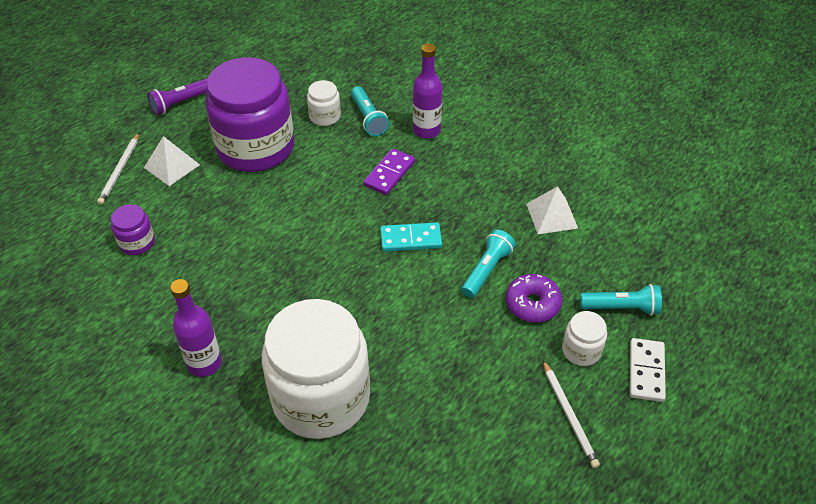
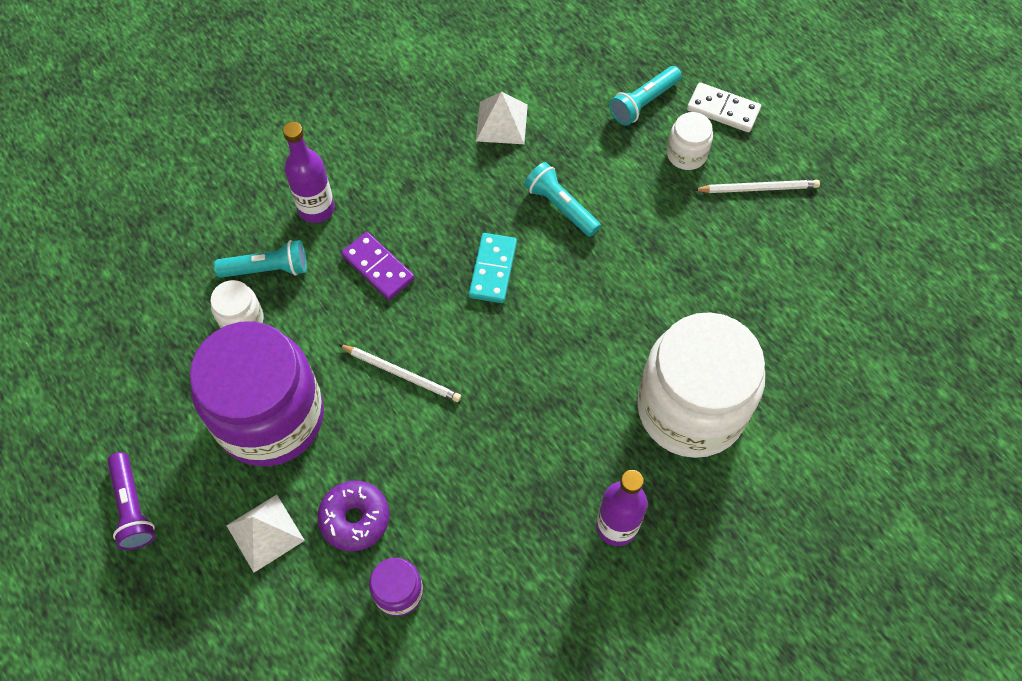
camera: 75 degrees left, 15 degrees up
(120, 170) = (247, 607): white pencil -> white pencil (402, 374)
(532, 304) = (618, 178): purple donut -> purple donut (355, 519)
(621, 308) = (643, 103): turquoise flashlight -> turquoise flashlight turned 150 degrees counterclockwise

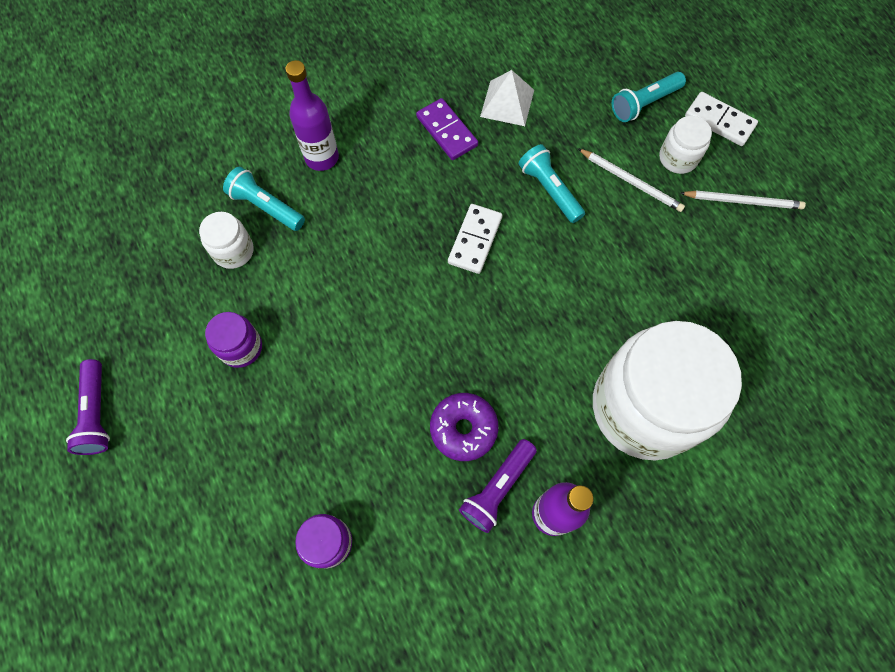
camera: 10 degrees right, 5 degrees up
(265, 533) = (214, 460): white pyramid -> none
(267, 269) = (266, 207): turquoise flashlight -> turquoise flashlight turned 150 degrees counterclockwise
(270, 417) = (241, 347): purple jar -> purple jar, size x0.42
(355, 519) = (300, 461): purple donut -> purple donut (463, 429)
(378, 267) = (368, 221): purple domino -> purple domino (447, 131)
(402, 374) = (371, 327): white pencil -> white pencil (631, 182)
(492, 269) = (475, 240): turquoise domino -> white domino
(558, 511) = (497, 488): none -> purple flashlight

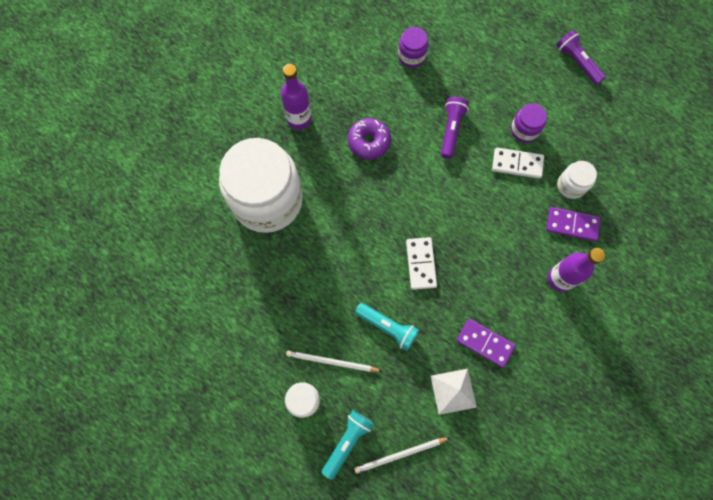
camera: 155 degrees right, 5 degrees up
(266, 207) = (572, 225): turquoise flashlight -> purple domino
(497, 488) = (335, 119): purple flashlight -> purple flashlight (451, 130)
(719, 121) = (282, 452): white domino -> white domino (517, 164)
(743, 201) = (244, 382): white pencil -> white pencil (400, 454)

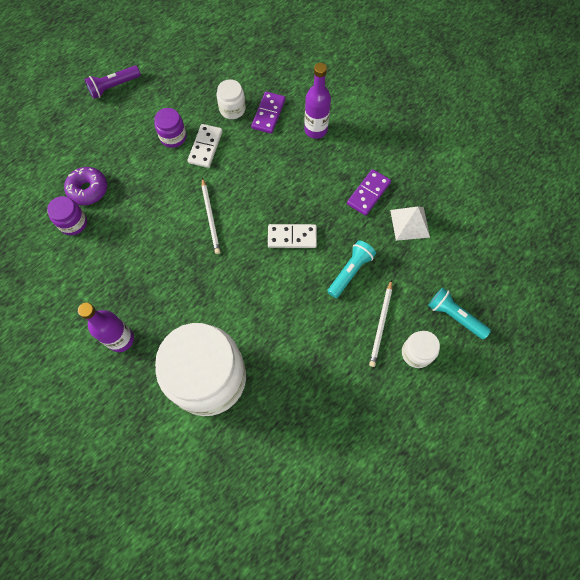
camera: 85 degrees left, 5 degrees down
(369, 142) = (160, 272): purple donut -> purple donut (88, 190)
(400, 454) = (464, 272): white pencil -> white pencil (210, 217)
(451, 130) = (161, 196): purple flashlight -> none

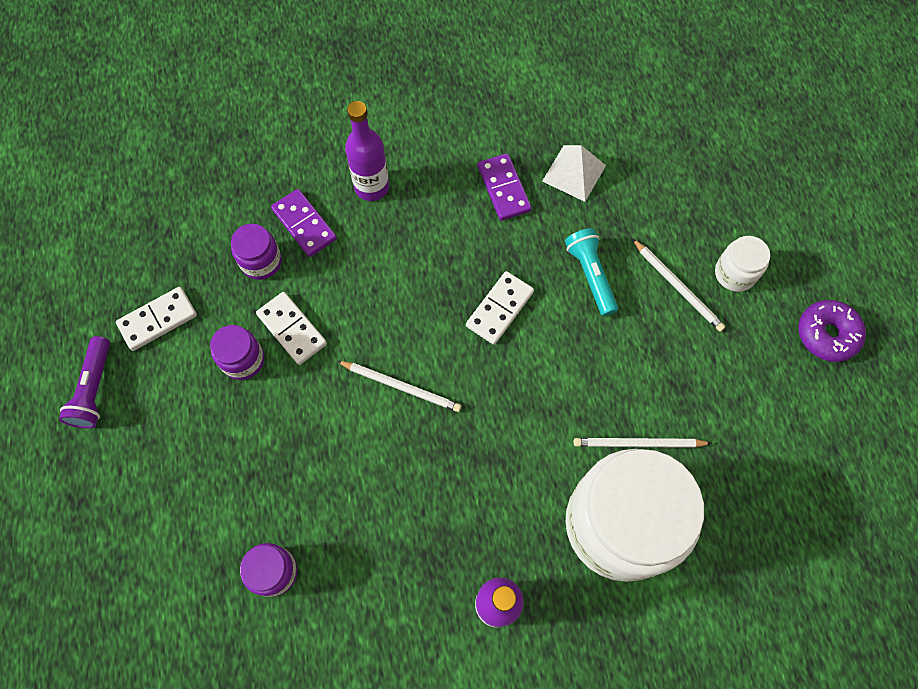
camera: 55 degrees left, 0 degrees up
(88, 190) = (236, 521): purple donut -> purple donut (826, 334)
(167, 87) = (158, 320): none -> white domino
(232, 109) = (261, 262): white jar -> purple jar
(263, 360) = (638, 443): none -> white pencil
(454, 316) = (717, 206): turquoise flashlight -> none

